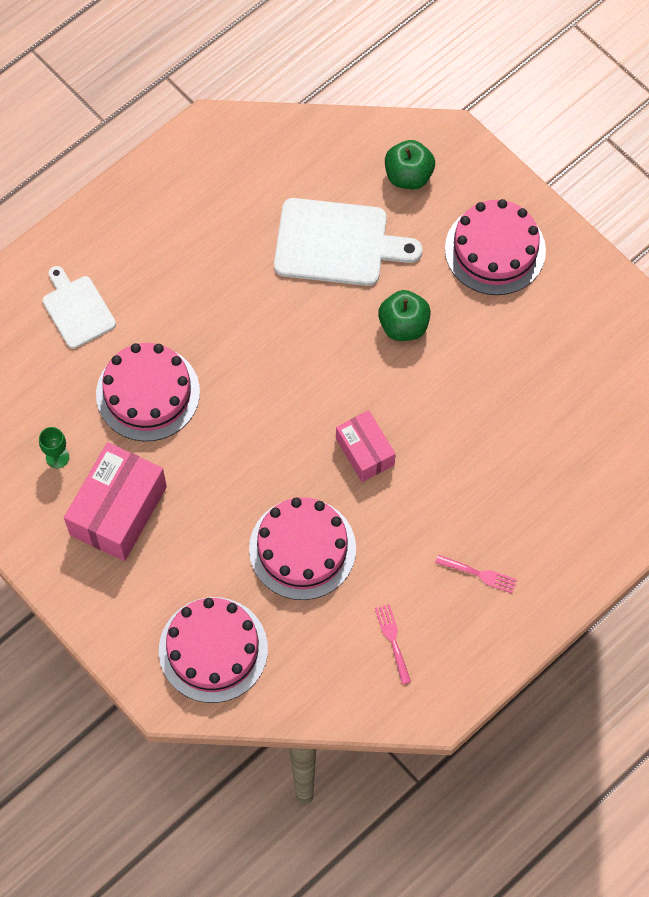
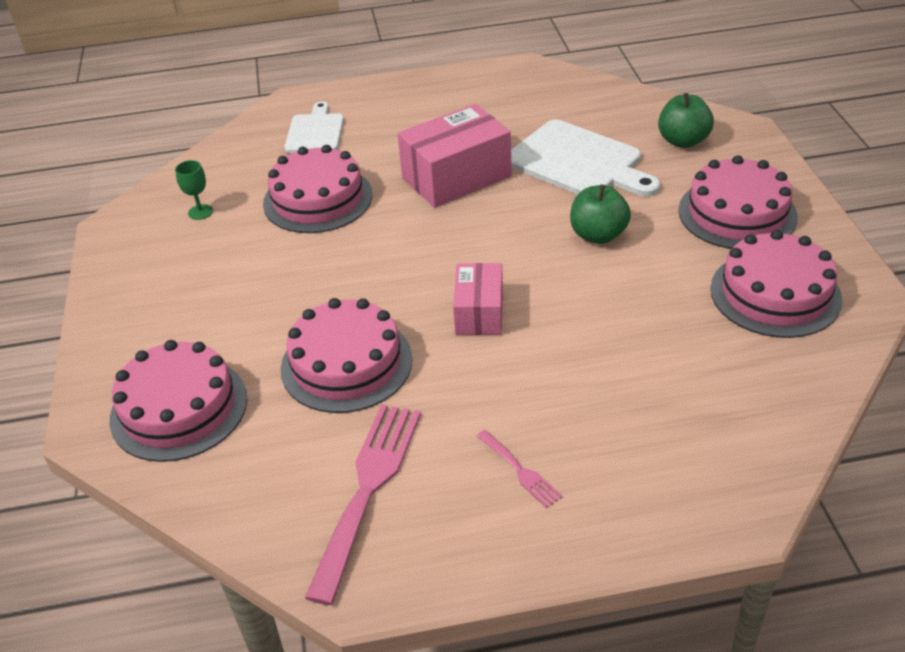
camera: 35 degrees right, 25 degrees down
(118, 511) = (209, 266): pink box -> pink box (456, 177)
(392, 640) = (368, 488): pink fork -> pink fork, size x2.12
(562, 327) = (775, 293): none -> pink cake

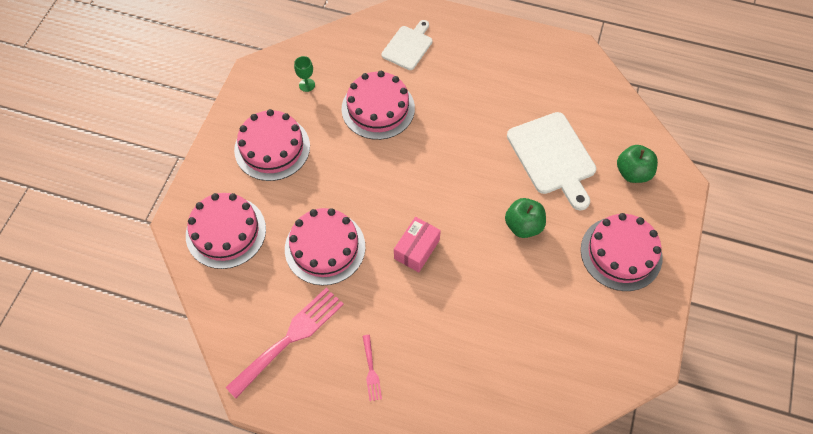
camera: 25 degrees right, 20 degrees up
(456, 177) = (470, 131): pink box -> none
(775, 293) = (595, 328): pink cake -> pink cake (272, 148)

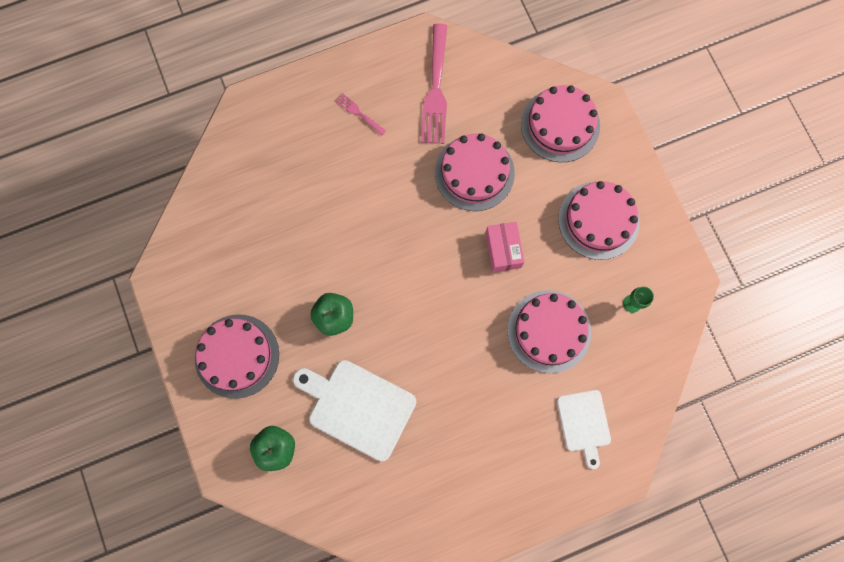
camera: 140 degrees right, 15 degrees up
(417, 249) = (403, 227): pink box -> pink box (503, 250)

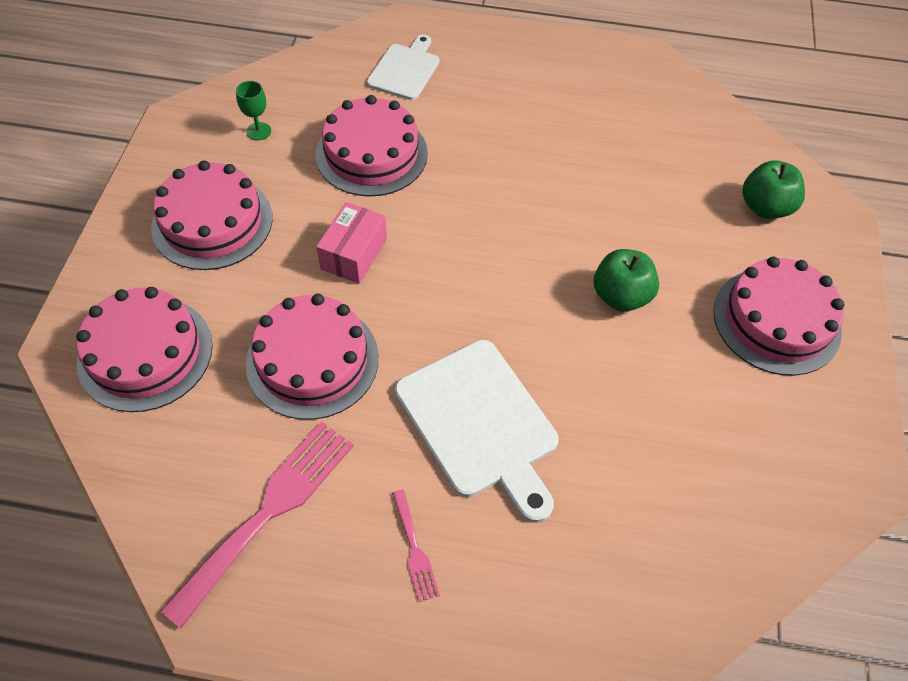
camera: 150 degrees left, 20 degrees down
(358, 407) = (644, 196): white cutting board -> white cutting board (479, 423)

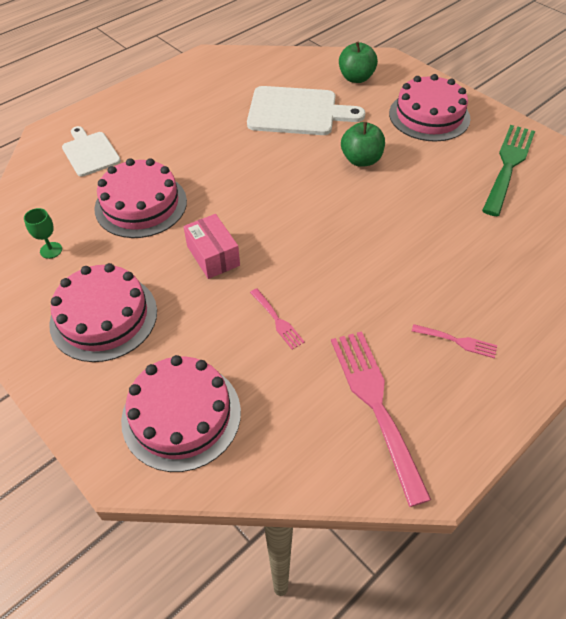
camera: 50 degrees left, 5 degrees down
(312, 360) = (277, 320): pink cake -> pink fork
(479, 423) = (394, 265): white cutting board -> white cutting board (297, 112)
(772, 458) = (508, 165): none -> green fork

